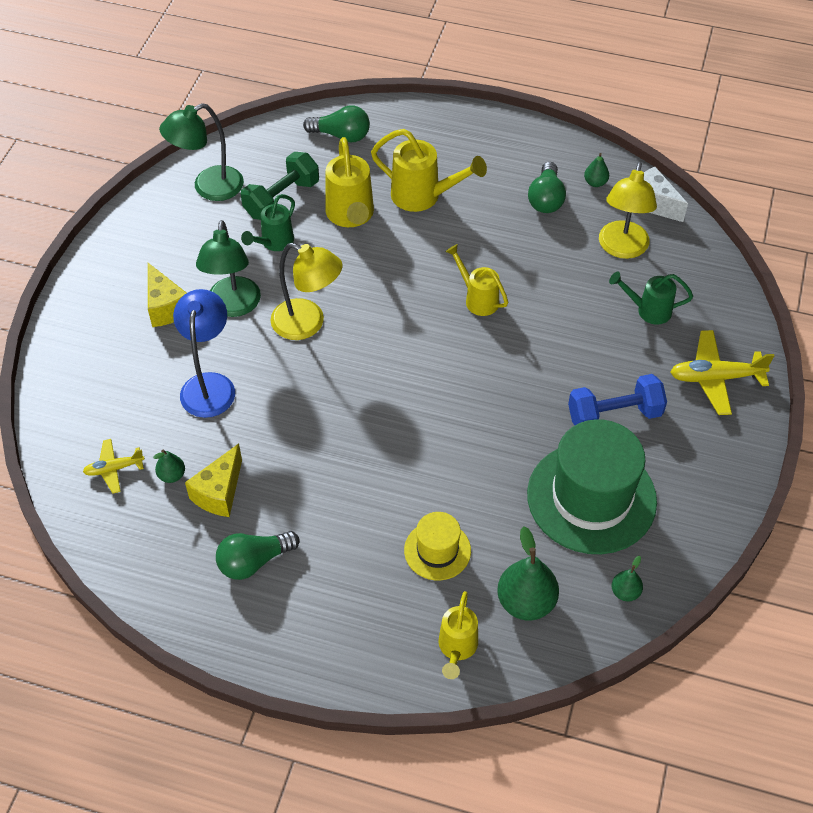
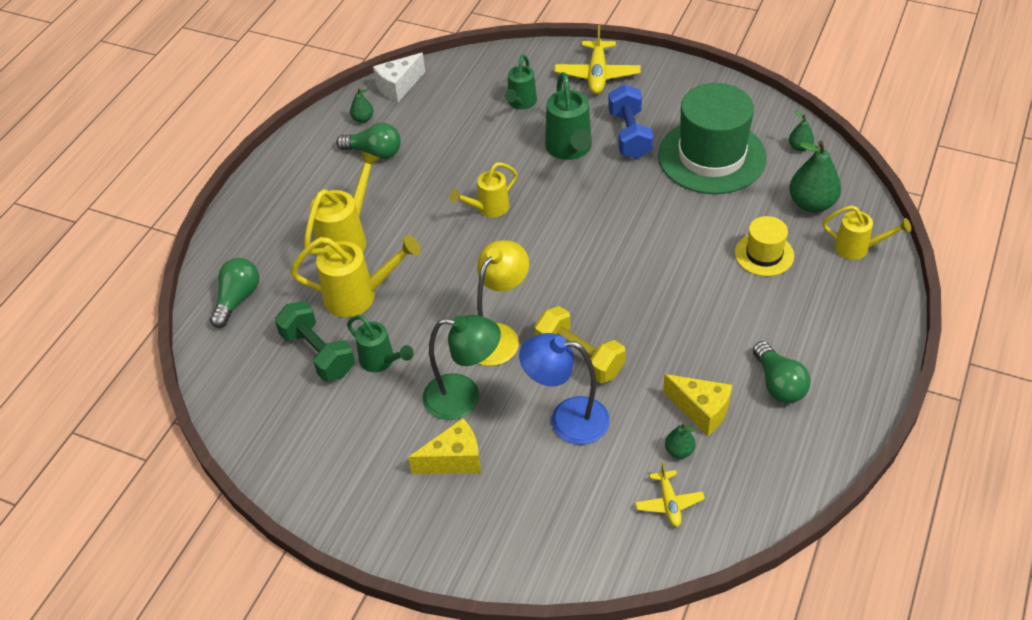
camera: 80 degrees left, 5 degrees down
(208, 188) = (281, 420): green lamp -> none
(284, 389) = (579, 357): none -> yellow dumbbell
(578, 361) = (570, 150): none -> green watering can
(622, 248) = (447, 111): yellow lamp -> none

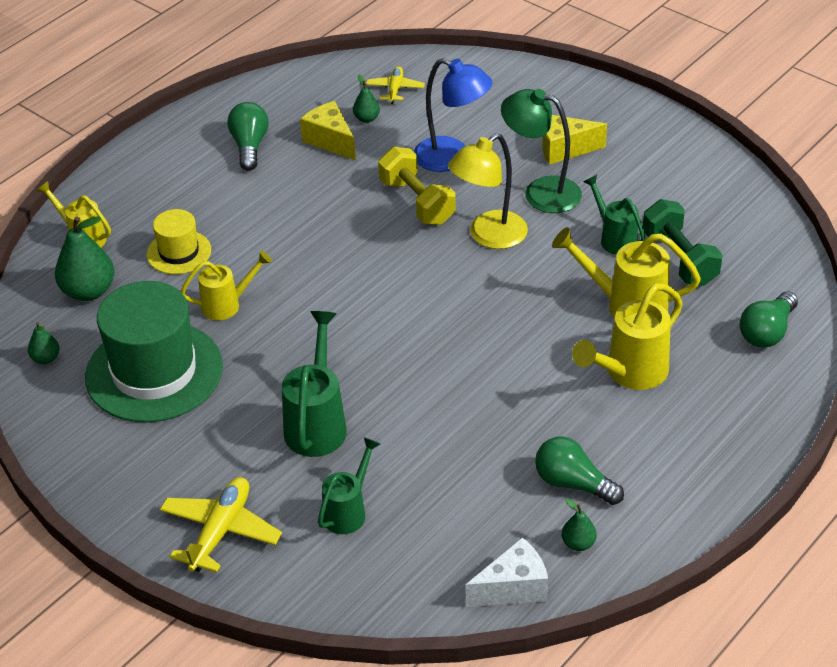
camera: 165 degrees left, 5 degrees down
(488, 209) = (450, 370): yellow watering can -> yellow watering can (227, 305)
(629, 135) = (232, 425): blue dumbbell -> none

